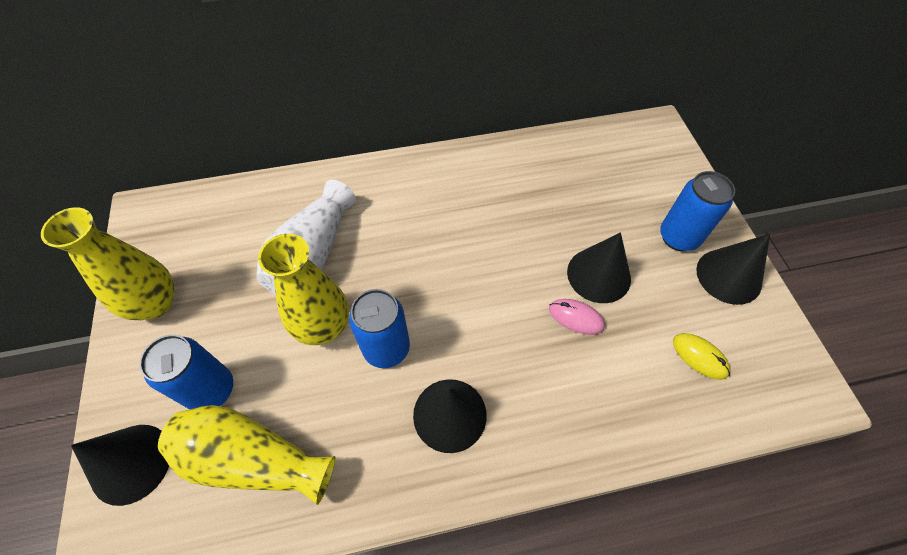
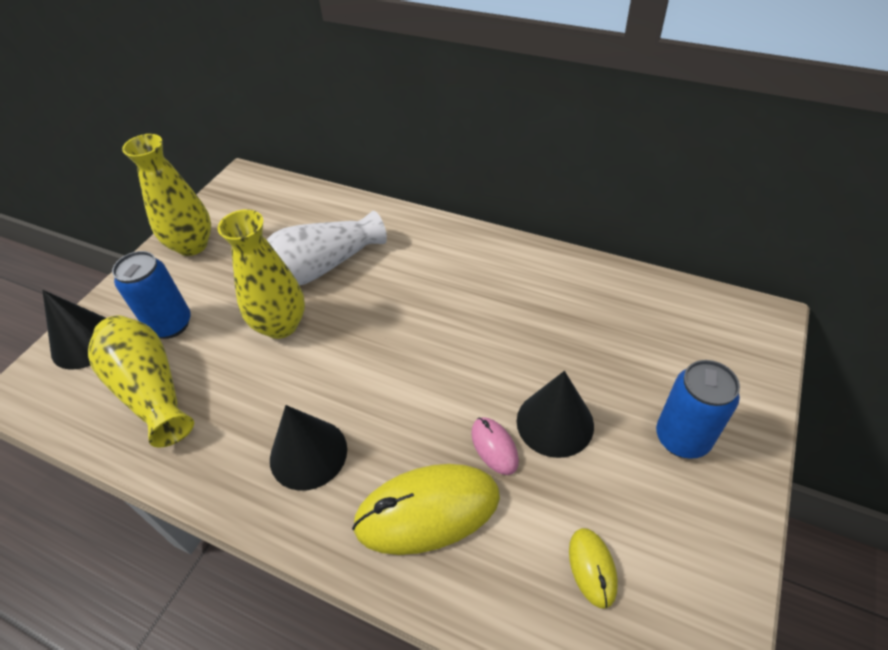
camera: 40 degrees right, 10 degrees down
(386, 348) = (310, 370): blue can -> none
(573, 394) = (427, 511): none -> yellow mouse
(728, 276) = (708, 512): black cone -> none

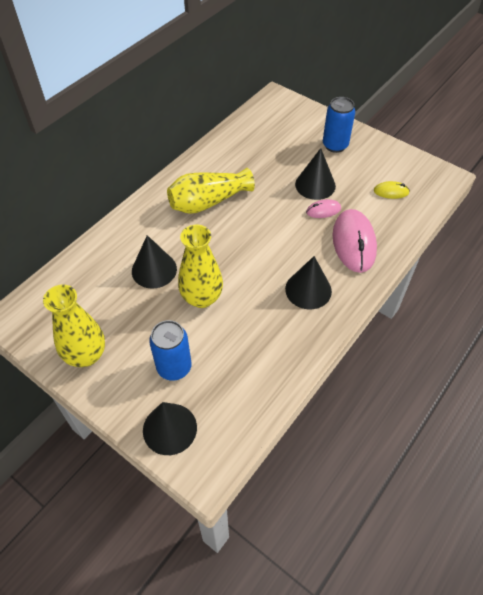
camera: 80 degrees left, 5 degrees up
(151, 390) = (234, 377): yellow vase -> yellow vase (208, 202)
(323, 267) = (154, 270): white vase -> black cone
(427, 511) = (354, 243): yellow mouse -> pink mouse

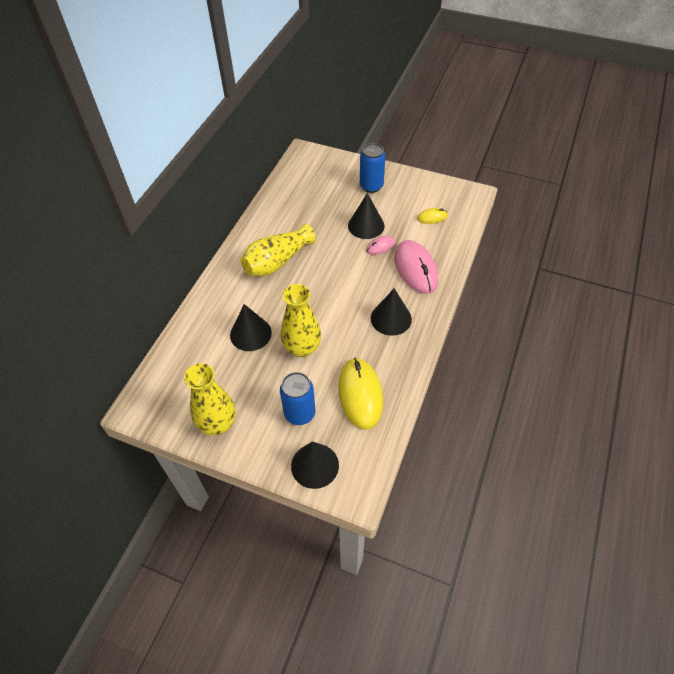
camera: 15 degrees left, 0 degrees up
(246, 364) = (360, 394): none -> yellow mouse

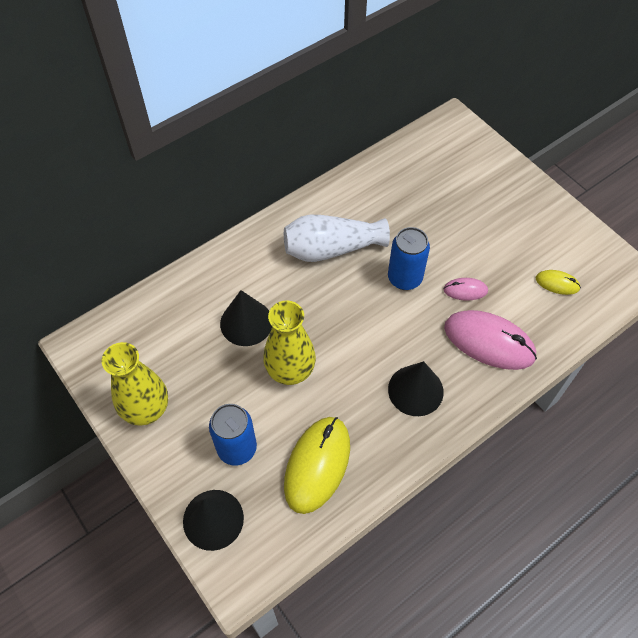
camera: 30 degrees right, 5 degrees up
(277, 261) = (331, 249): yellow vase -> white vase
(366, 225) = (465, 254): black cone -> none
(371, 186) = (507, 204): blue can -> blue can (404, 278)
(415, 269) = (489, 342): pink mouse -> pink mouse turned 75 degrees counterclockwise

